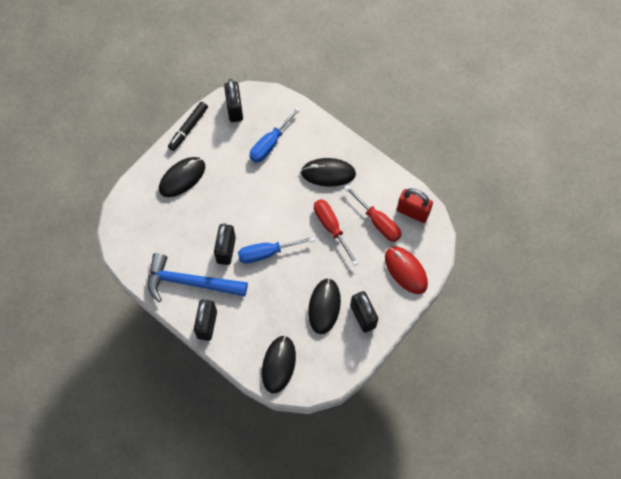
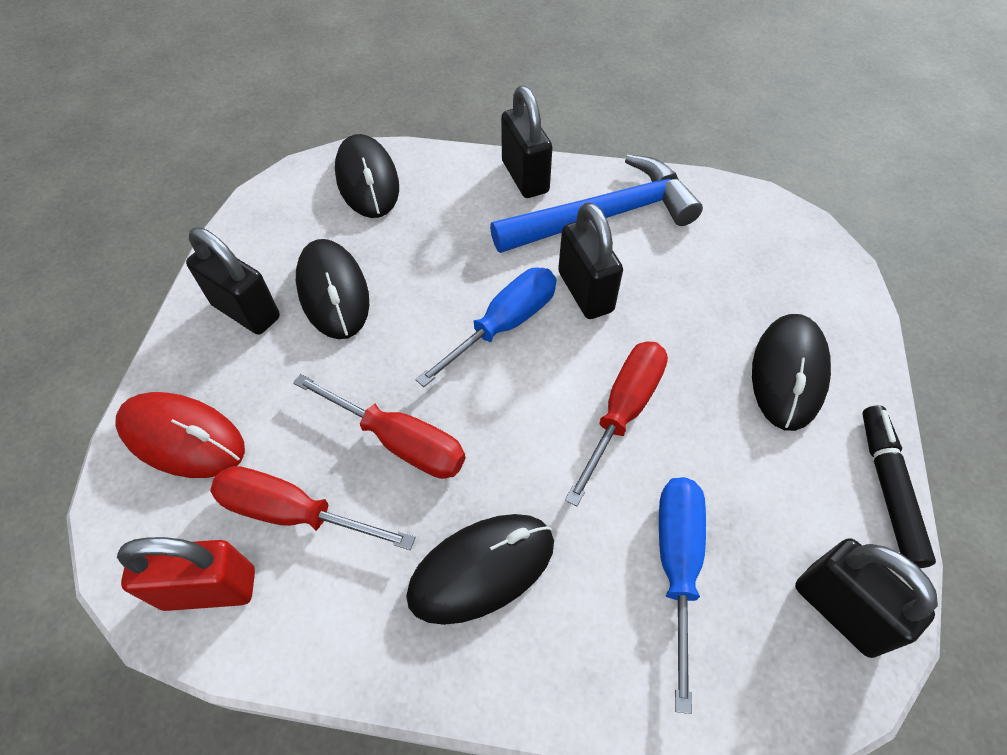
camera: 150 degrees right, 10 degrees down
(249, 196) = (623, 412): none -> red screwdriver

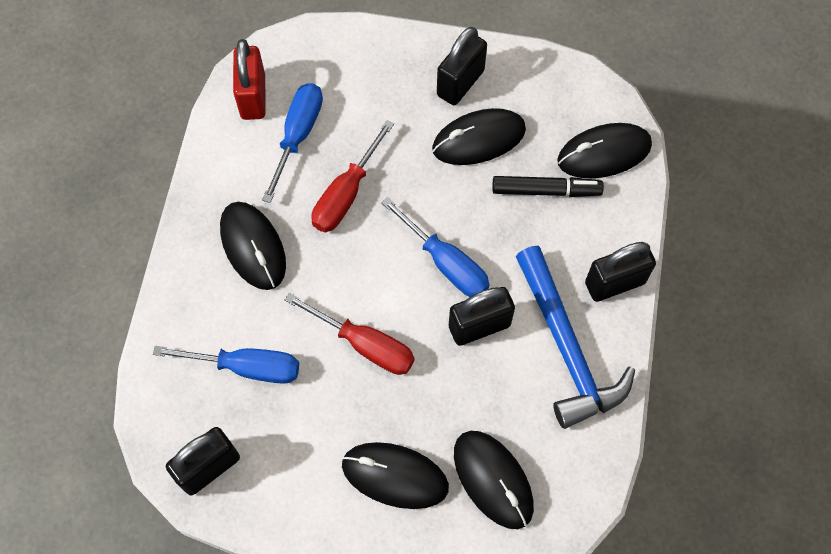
camera: 90 degrees right, 10 degrees up
(182, 438) = (355, 63): red mouse -> none
(294, 513) = (298, 136): red screwdriver -> blue screwdriver
(767, 280) = (493, 480): none -> black mouse
(888, 488) = (292, 527): black marker -> black marker (546, 190)

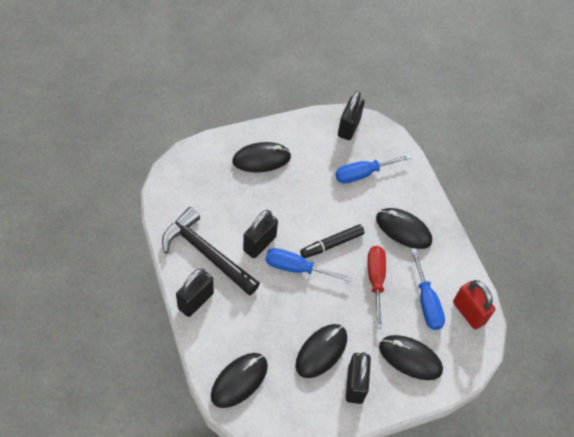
camera: 145 degrees right, 10 degrees down
(364, 344) = (313, 209): red screwdriver -> none
(493, 480) = (213, 177): black mouse -> black mouse (410, 358)
(546, 190) = (263, 338): black marker -> black marker (331, 244)
(567, 348) = (206, 253): blue hammer -> black hammer

